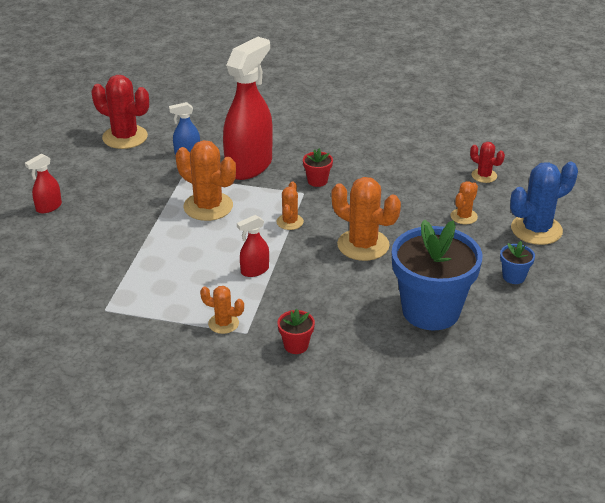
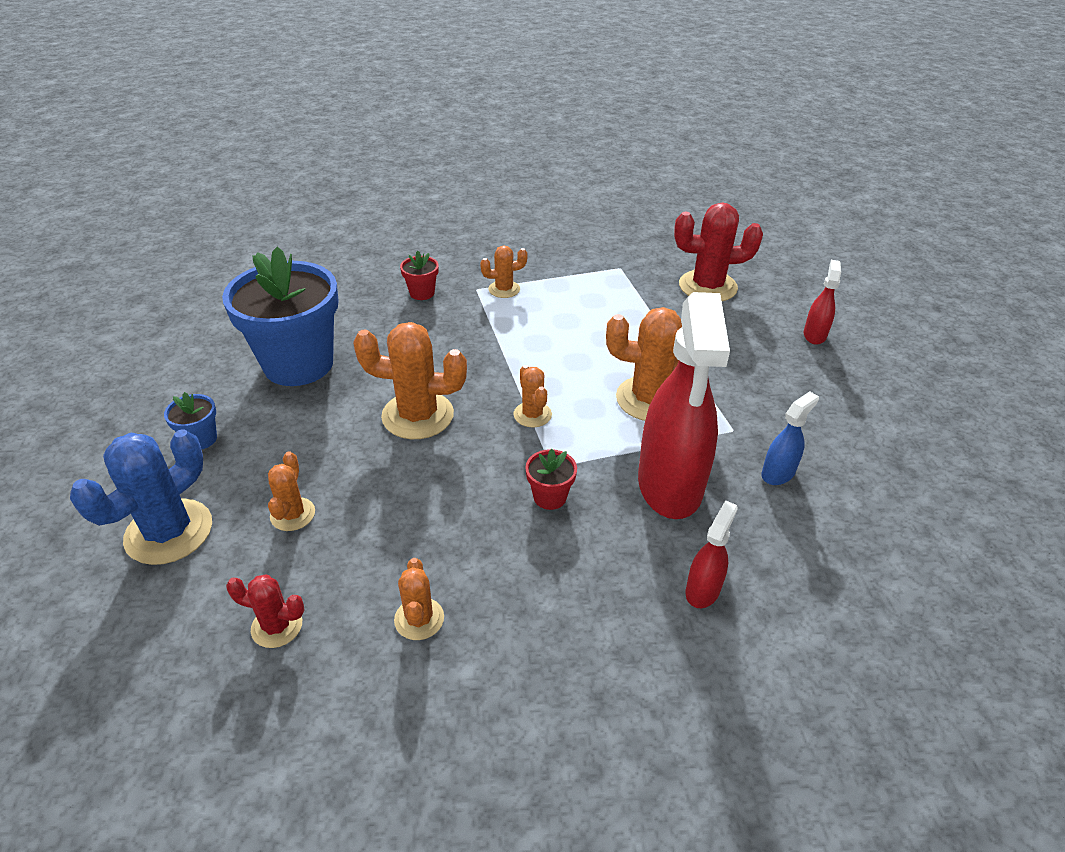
camera: 150 degrees right, 5 degrees up
(125, 137) = (895, 467): red cactus -> red cactus (707, 286)
(254, 270) = (520, 344): red spray bottle -> red spray bottle (703, 590)
(416, 159) = (419, 619): none -> orange cactus

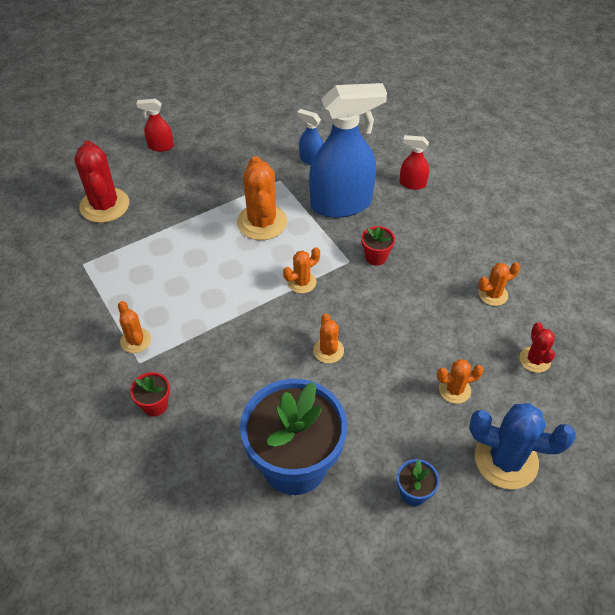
camera: 105 degrees left, 10 degrees up
(418, 415) = (328, 350): orange cactus -> orange cactus, size x0.54
(670, 485) = (341, 204): red spray bottle -> blue spray bottle

